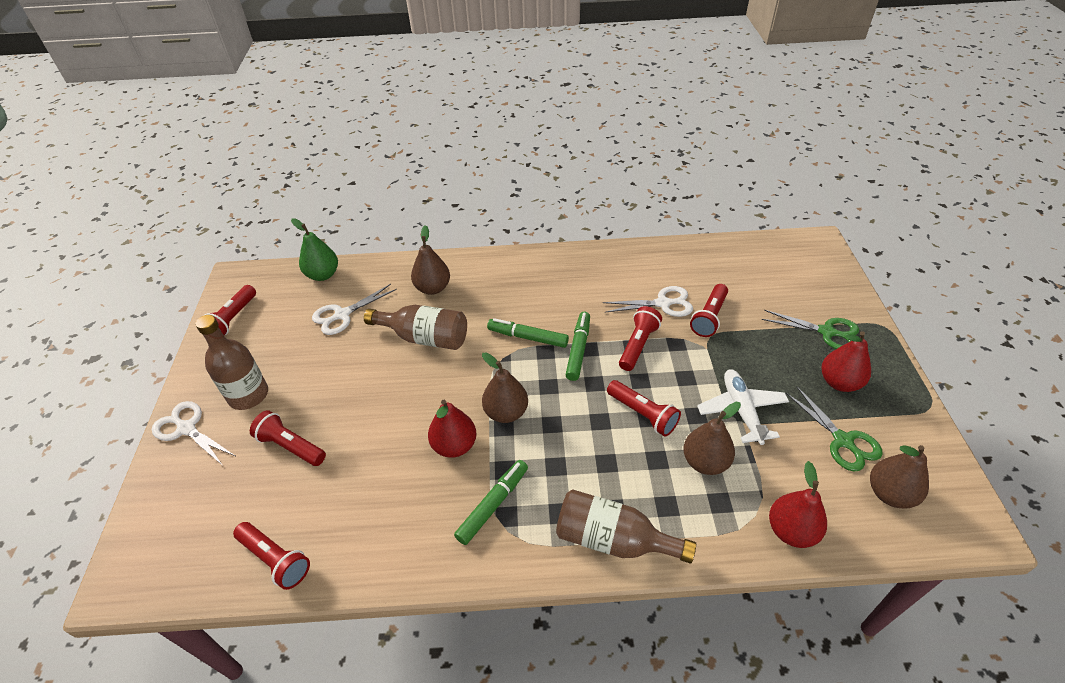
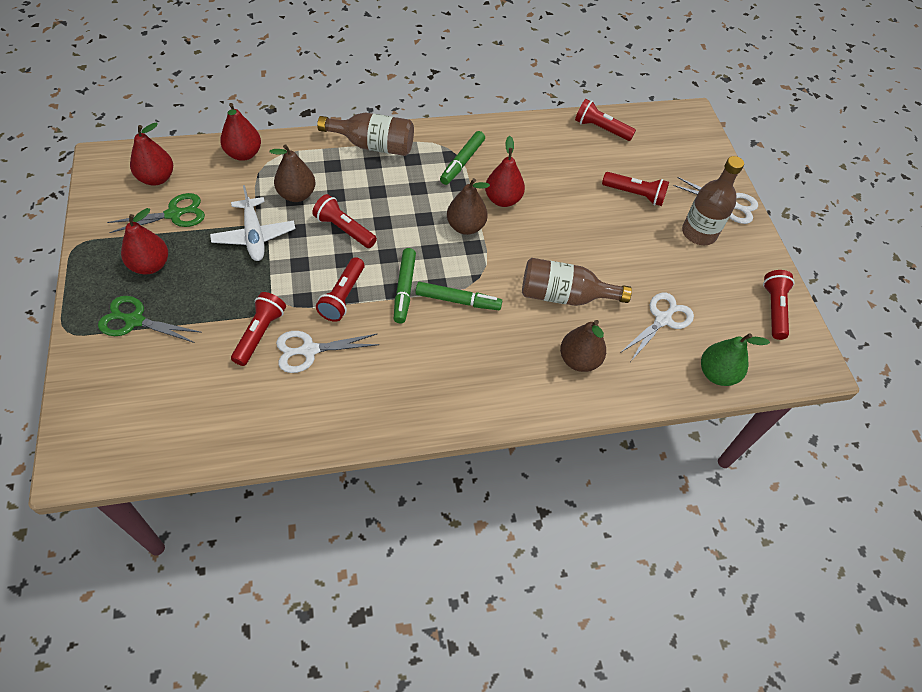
camera: 165 degrees right, 10 degrees up
(843, 440) = (174, 214): green scissors -> green scissors turned 105 degrees clockwise
(890, 493) = (157, 178): brown pear -> red pear

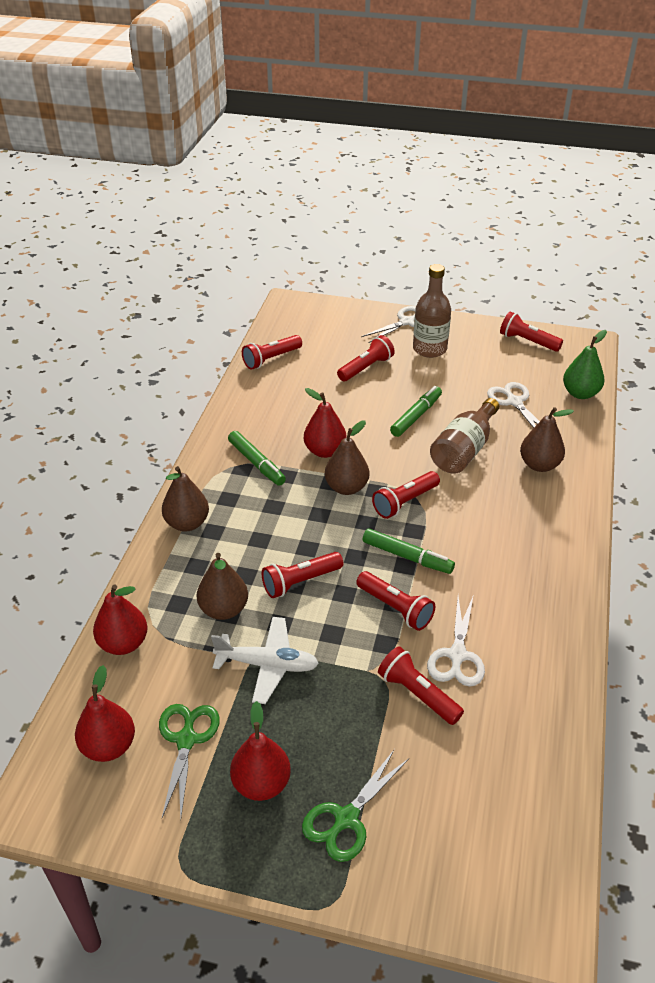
camera: 60 degrees left, 15 degrees down
(373, 145) = (187, 523): brown bottle -> brown pear
(458, 301) = (439, 522): green marker -> green marker (416, 416)
(469, 270) = (405, 502): none -> red flashlight

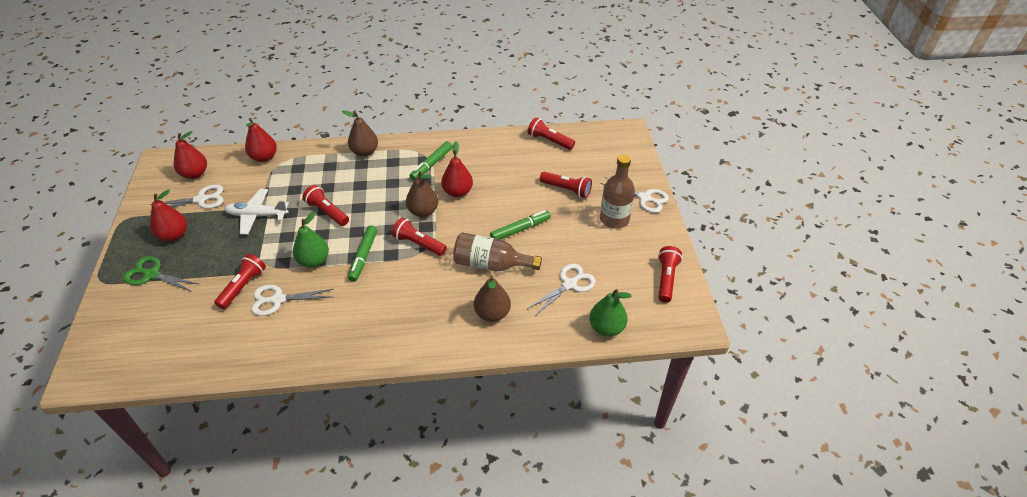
camera: 70 degrees right, 5 degrees up
(186, 740) = (201, 199): green scissors -> white scissors
(224, 609) = (297, 187): brown pear -> none
(267, 665) = (257, 215): white plane -> white plane turned 105 degrees clockwise
(395, 608) = (314, 261): red flashlight -> green pear
(416, 416) = (520, 229): green marker -> green marker turned 45 degrees counterclockwise

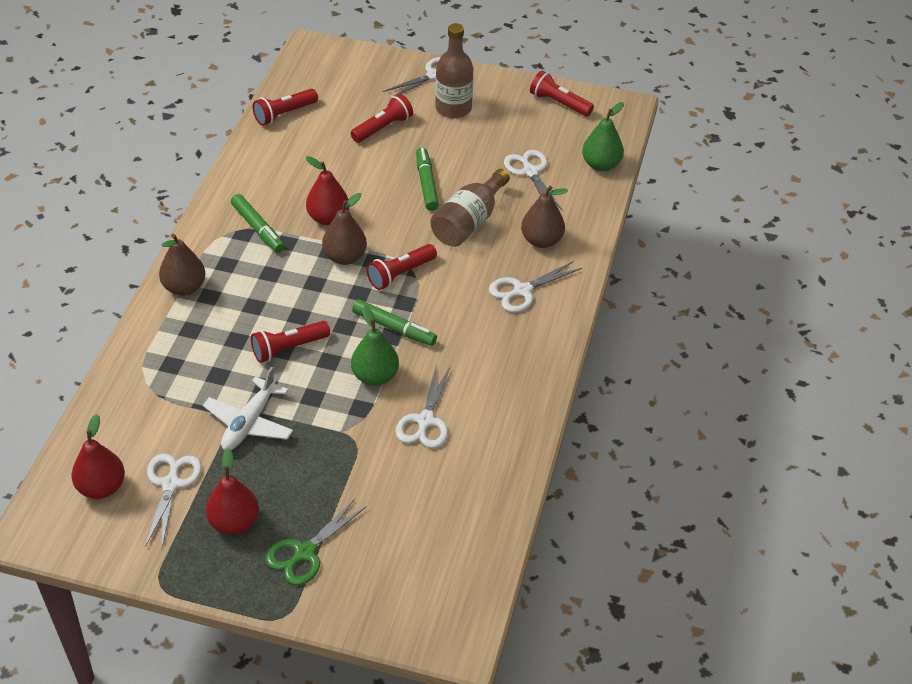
camera: 70 degrees left, 0 degrees up
(243, 286) = (383, 453): red flashlight -> none
(264, 157) = (118, 399): red pear -> none
(430, 317) = (522, 291): none -> white scissors

